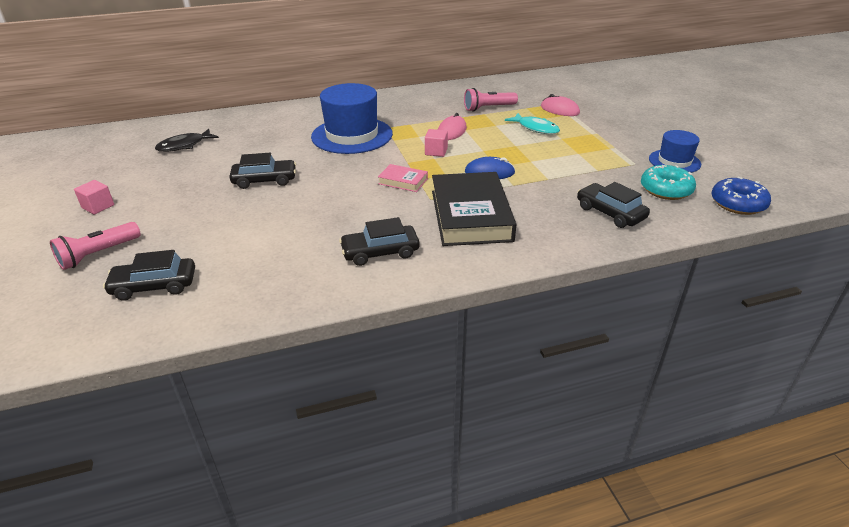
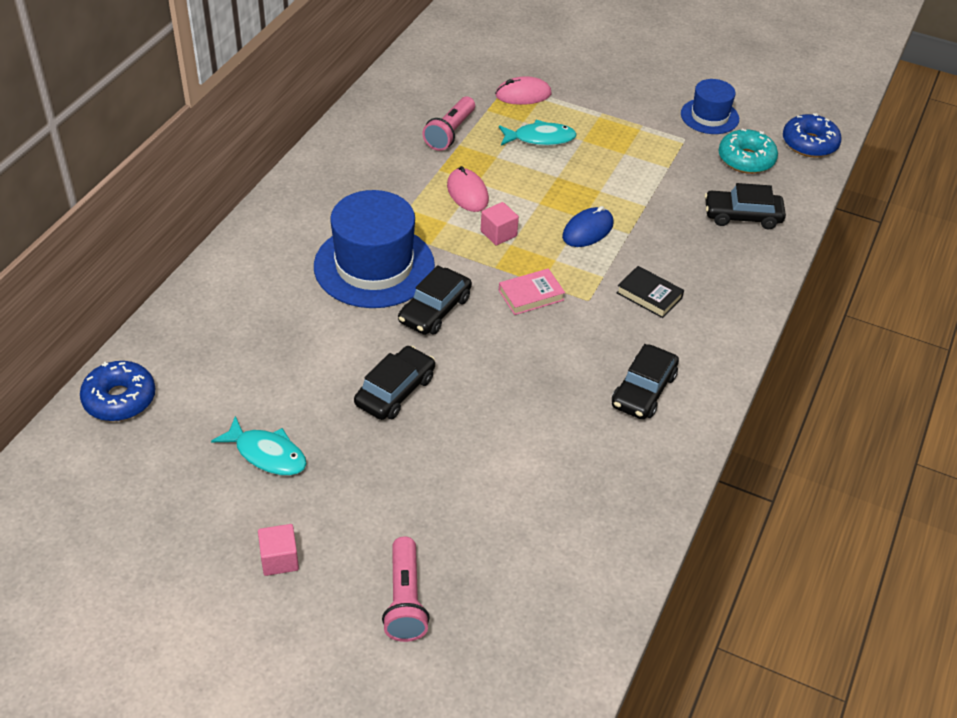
camera: 50 degrees left, 10 degrees up
(154, 286) = (525, 578): black car -> black car (434, 310)
(171, 127) = (120, 399): none -> blue donut
(174, 171) = (267, 454): none -> turquoise fish
(184, 145) = (201, 413): black fish -> none
(471, 215) = (649, 295): black book -> black book, size x0.46

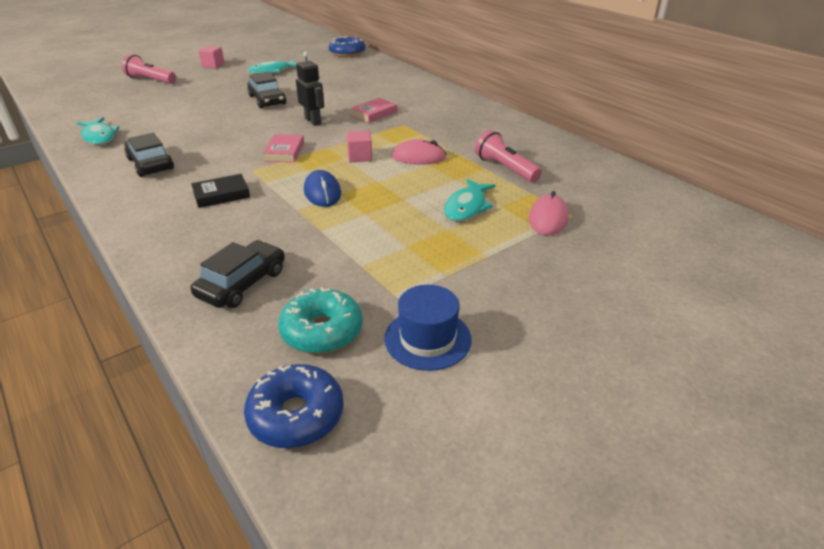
camera: 120 degrees right, 10 degrees down
(374, 266) = (374, 113): blue hat -> pink book
(434, 310) = (313, 121): black car -> black robot
(626, 495) = (99, 136): none -> turquoise fish

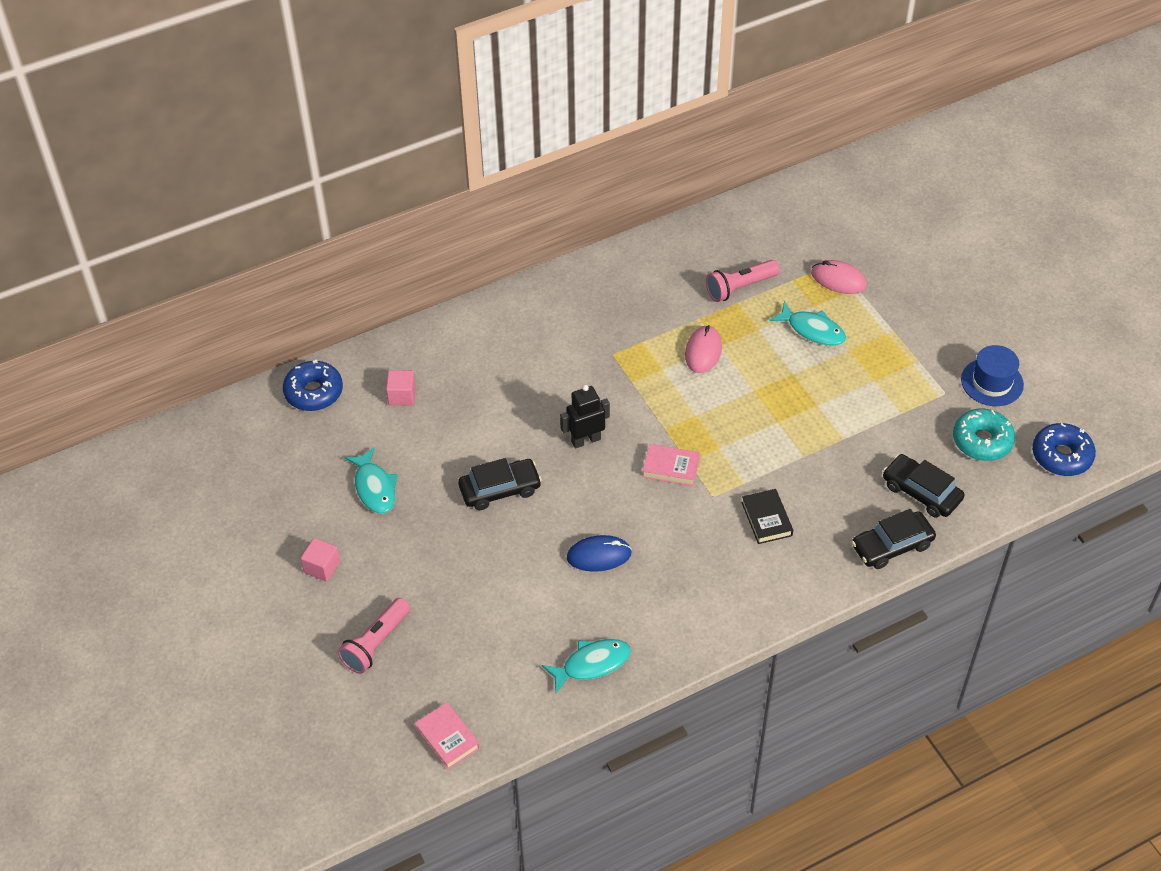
camera: 80 degrees left, 15 degrees up
(150, 164) = (683, 593): black car -> black car (892, 546)
(322, 192) = (771, 435): blue mouse -> blue mouse (599, 555)
(360, 157) = (694, 401): pink cube -> pink cube (402, 395)
(374, 113) = (573, 379): pink book -> pink book (447, 738)

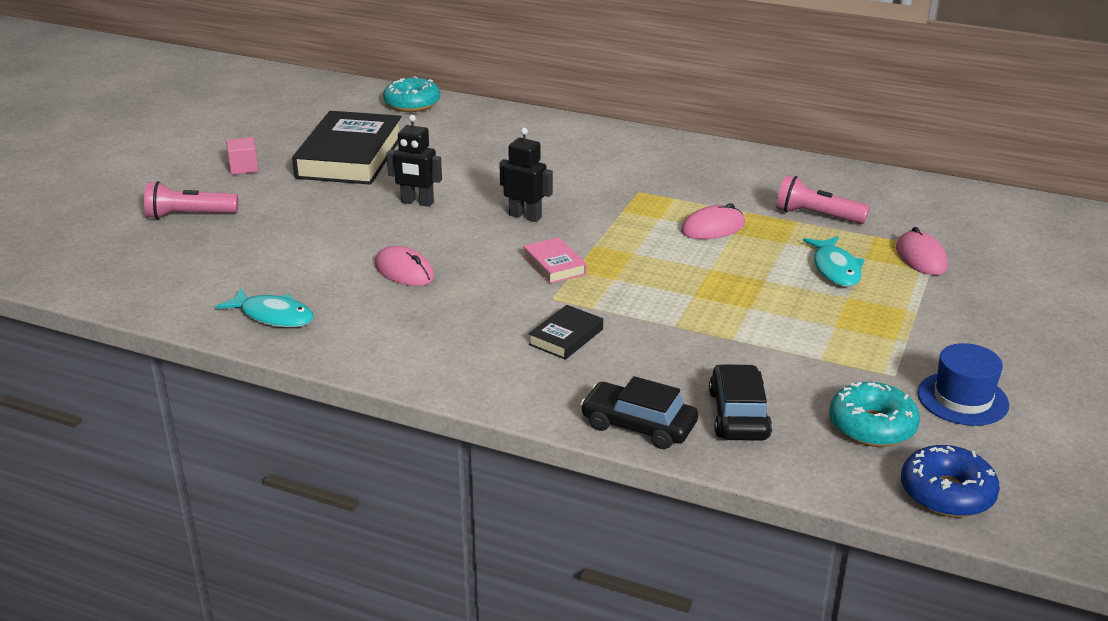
camera: 50 degrees right, 20 degrees down
(314, 392) = (412, 104): blue donut -> turquoise donut
(374, 487) = (350, 157): turquoise fish -> black book
(402, 395) = (457, 132): pink cube -> none
(447, 738) = (117, 282): pink book -> none
(500, 490) = (417, 202): black car -> black robot
(599, 555) = (404, 271): blue mouse -> pink mouse

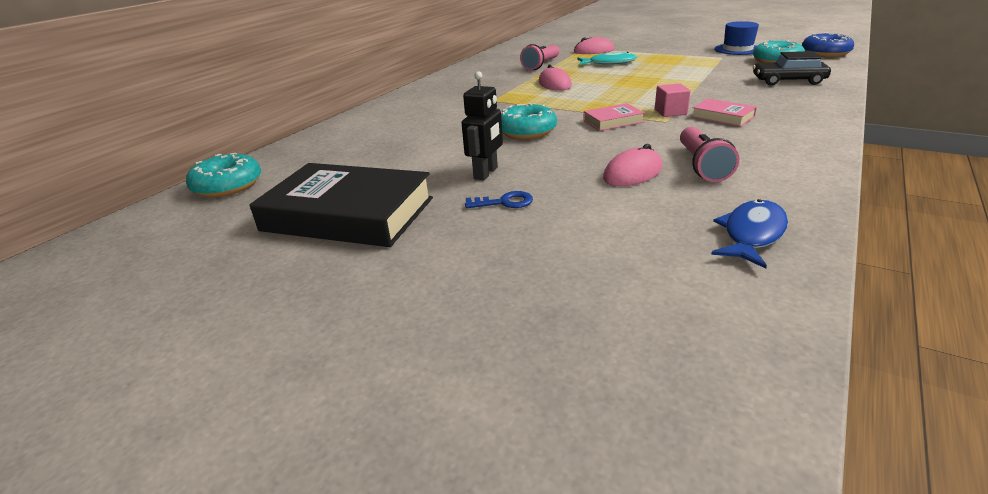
camera: 80 degrees left, 0 degrees up
(189, 215) = (477, 332): pink flashlight -> pink flashlight (702, 166)
(244, 168) = (329, 293): pink cube -> pink cube (670, 112)
(273, 316) = (751, 234): turquoise fish -> blue fish
(355, 214) = (504, 202): none -> blue key
(525, 216) = (526, 131): black robot -> turquoise donut
(566, 337) = (722, 117): black book -> pink book
(638, 425) = (822, 99): black car -> none

